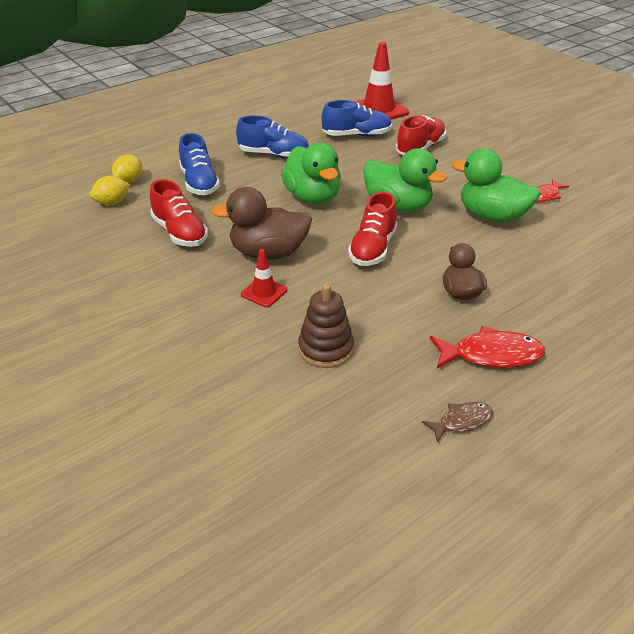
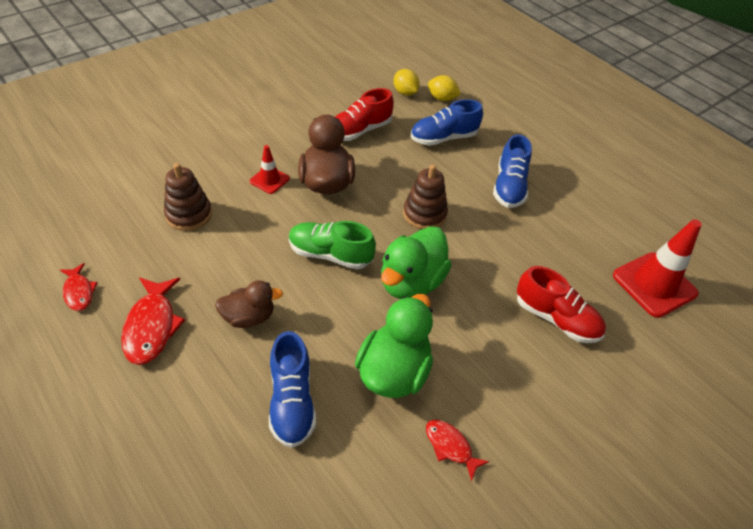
camera: 85 degrees right, 10 degrees up
(312, 197) = (424, 214): green duck -> brown stacking toy
(357, 135) = (573, 257): blue shoe -> blue shoe (292, 401)
(373, 248) = (330, 254): red shoe -> green shoe
(462, 421) = (79, 292): brown fish -> red fish

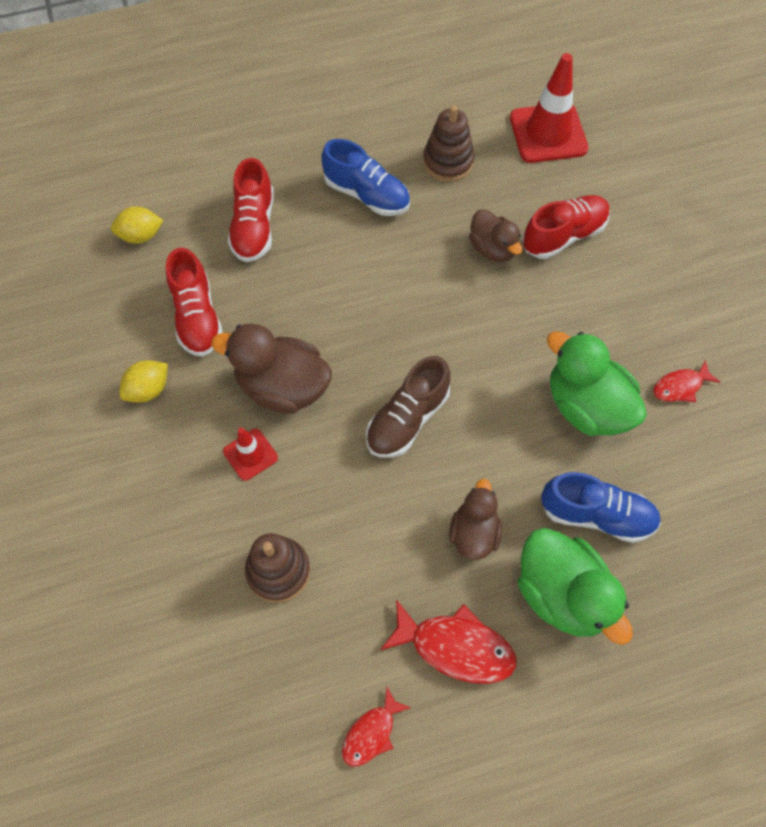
camera: 65 degrees left, 15 degrees up
(79, 292) = (371, 733): red fish -> red fish turned 135 degrees clockwise
(330, 254) = (407, 419): green shoe -> brown shoe
(411, 282) = (476, 349): green duck -> green duck (562, 594)
(424, 214) = (378, 298): brown stacking toy -> brown stacking toy (448, 162)
(442, 98) = (174, 198): yellow lemon -> yellow lemon (148, 390)
(443, 138) = (254, 227): blue shoe -> red shoe
(510, 272) = (492, 249): none -> brown duck

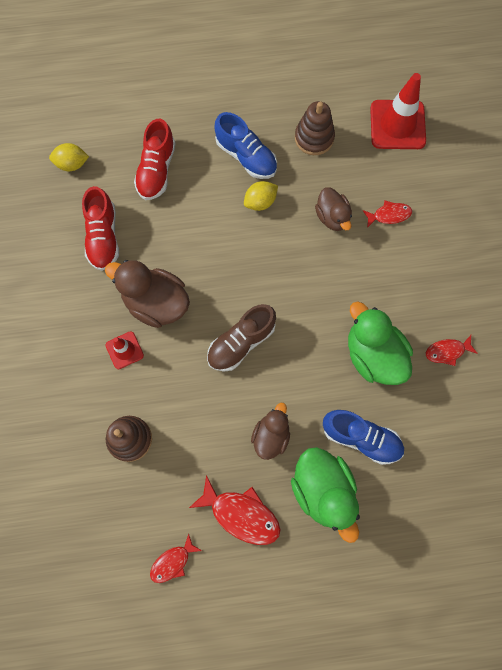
camera: 10 degrees right, 10 degrees up
(148, 390) = (60, 288): yellow lemon -> yellow lemon (260, 202)
(563, 236) = (389, 215): red shoe -> red fish

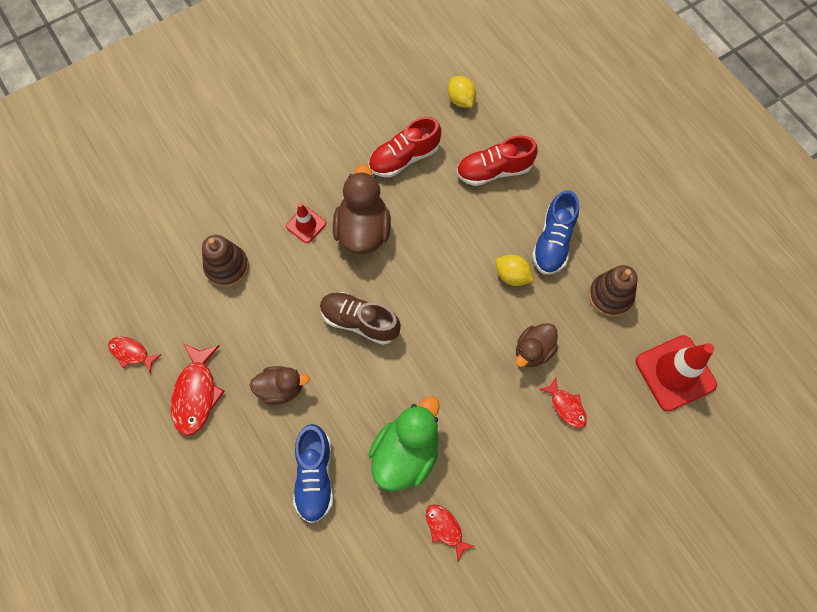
camera: 65 degrees right, 5 degrees down
(323, 490) = (248, 460): green duck -> none

